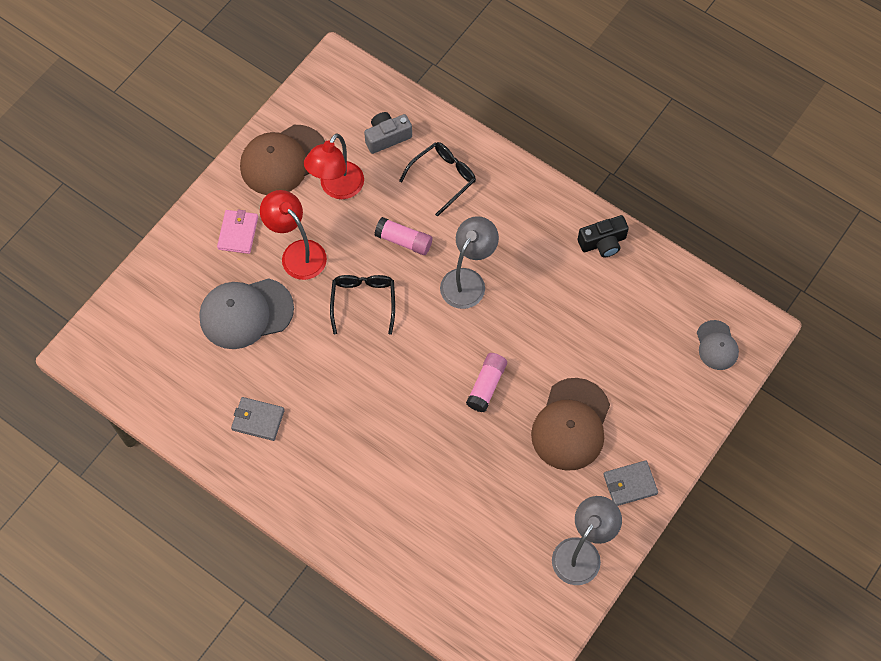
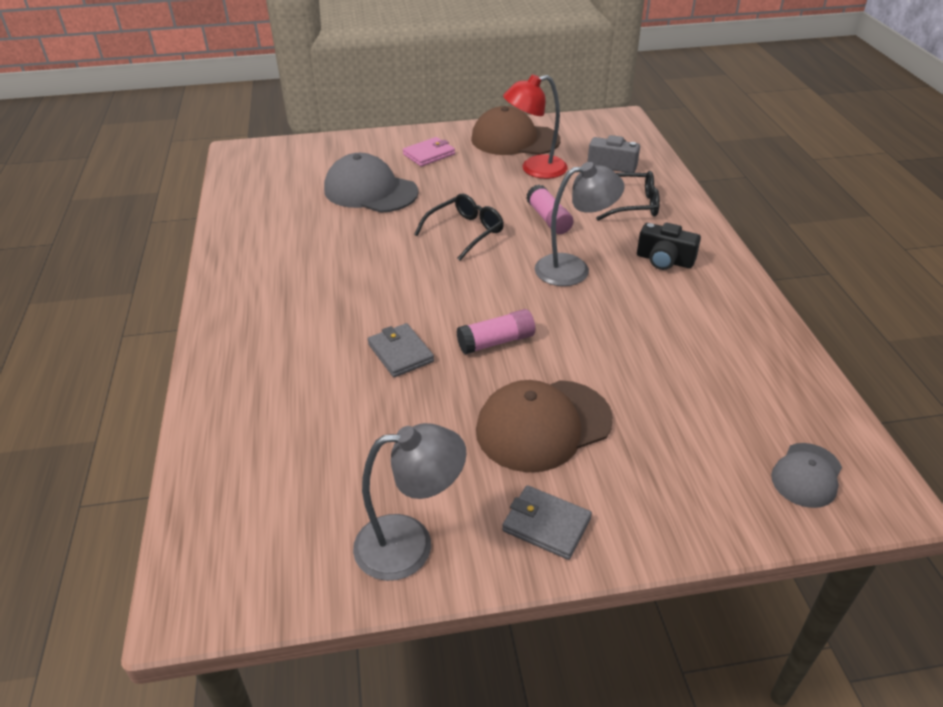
camera: 45 degrees right, 25 degrees down
(258, 420) = (285, 246): grey wallet -> grey wallet (400, 353)
(297, 253) = (455, 183): red lamp -> none
(603, 242) = (746, 317): black camera -> black camera (664, 260)

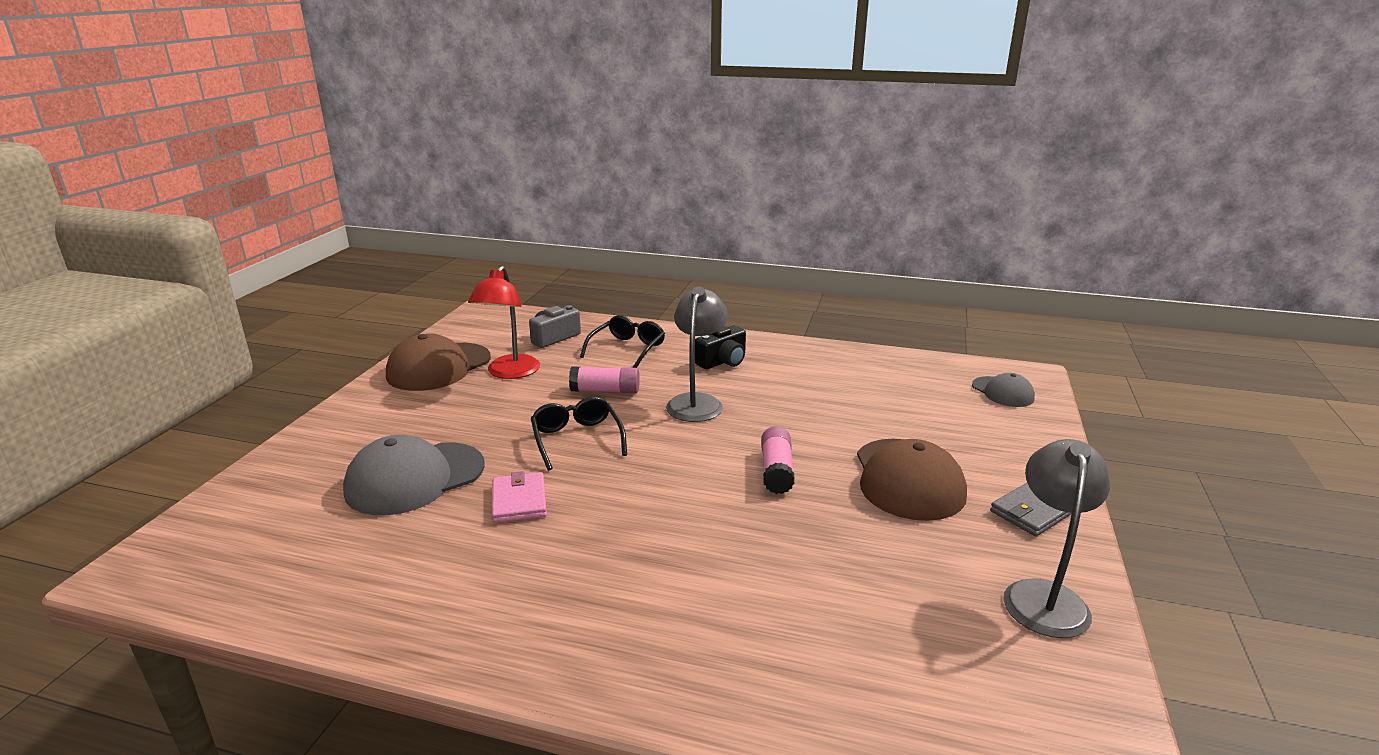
camera: 65 degrees left, 15 degrees down
(400, 353) = (755, 533): grey wallet -> none
(429, 154) = (391, 420): pink wallet -> pink wallet (519, 501)

